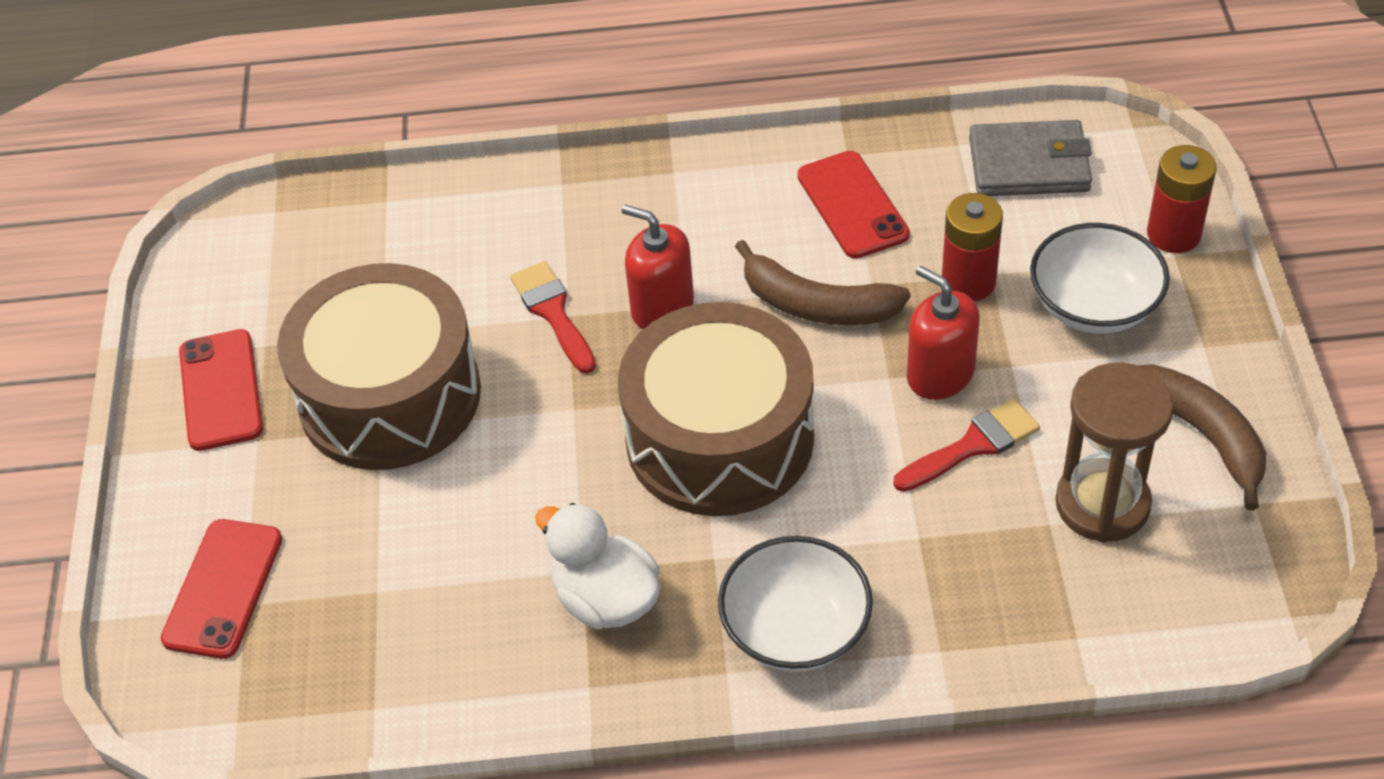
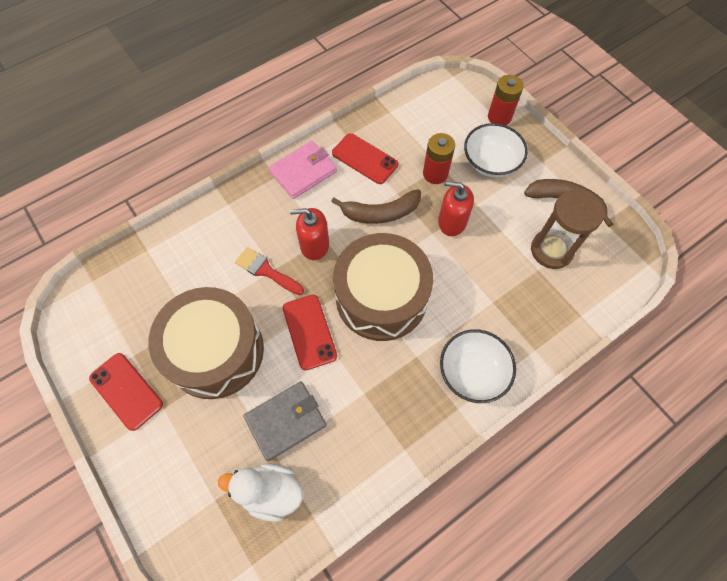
camera: 35 degrees left, 15 degrees up
(223, 589) = (198, 498): red phone -> red phone (309, 332)
(605, 599) = (383, 402): white duck -> white duck (270, 492)
(725, 183) = (303, 172): none -> pink wallet
(972, 446) = (486, 249): red brush -> none
(1029, 164) = (424, 109): grey wallet -> grey wallet (286, 421)

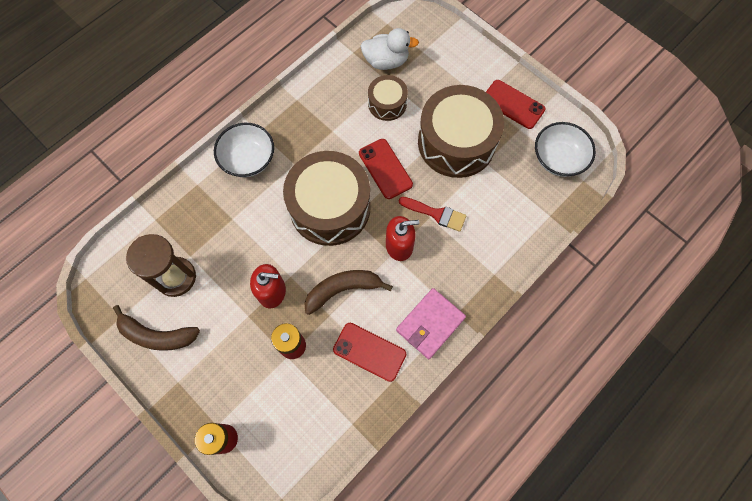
camera: 170 degrees right, 5 degrees up
(286, 421) = (387, 103): grey wallet -> brown drum
(490, 162) = (234, 371): white bowl -> white bowl (558, 158)

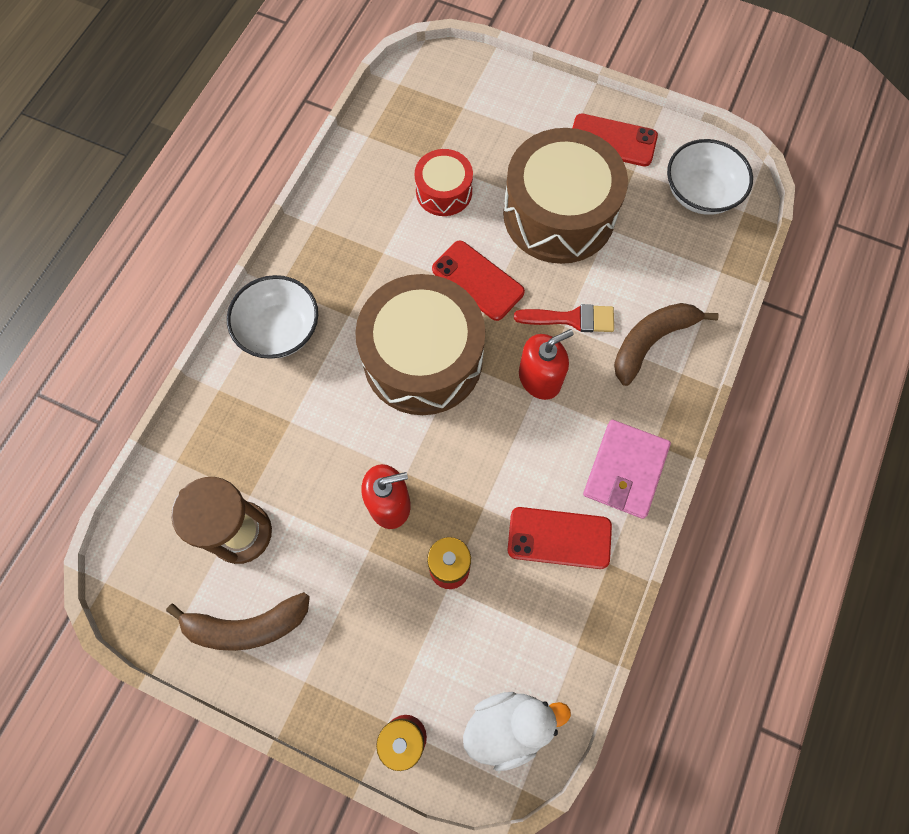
camera: 20 degrees left, 0 degrees up
(343, 289) = (487, 465): brown banana -> brown banana (651, 341)
(386, 61) = (419, 135): white duck -> white duck (508, 726)
(387, 103) = (444, 191): brown drum -> red drum

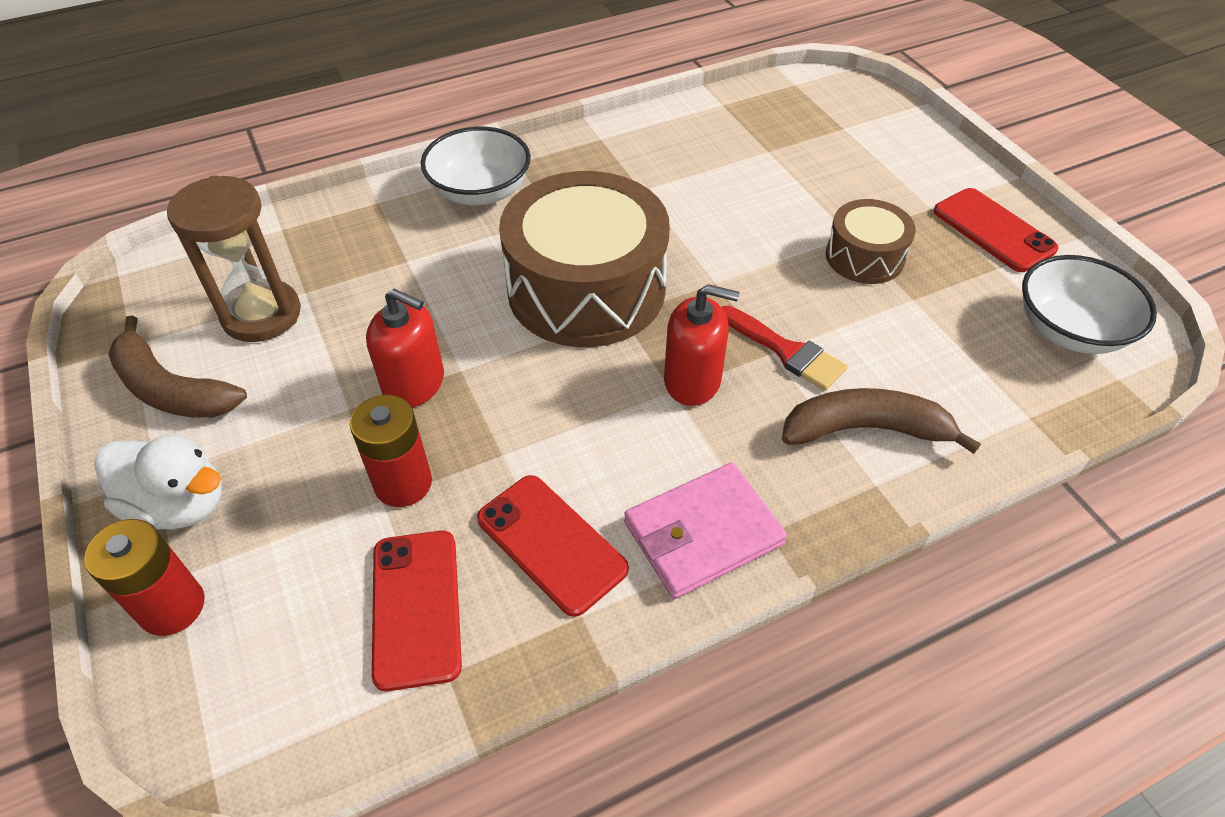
camera: 40 degrees right, 20 degrees down
(444, 191) = (754, 177): red drum -> none
(478, 280) = (714, 261): red phone -> red phone (416, 608)
(508, 726) = (279, 692): white duck -> white duck (179, 504)
(559, 214) = (864, 257): brown drum -> brown drum, size x0.51

